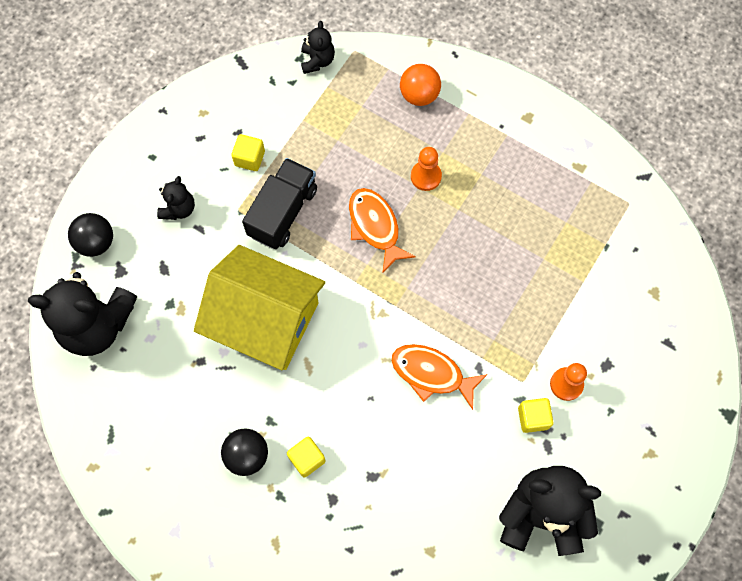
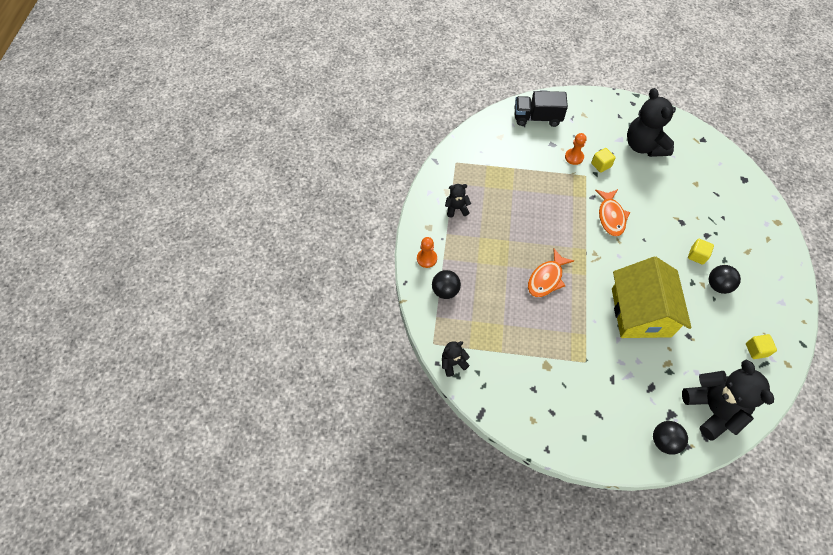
camera: 115 degrees left, 10 degrees down
(178, 208) = (608, 399): black teddy bear -> black teddy bear (456, 208)
(249, 158) = (547, 372): yellow cube -> yellow cube (756, 350)
(282, 212) = (570, 334): black truck -> black truck (537, 118)
(419, 95) = (445, 291): orange ball -> black ball
(426, 176) = (498, 265): orange pawn -> orange pawn (426, 259)

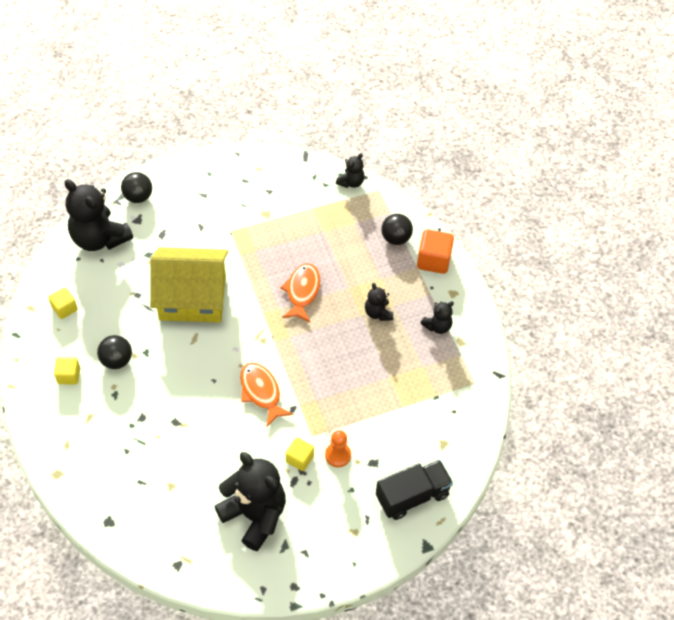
camera: 150 degrees right, 5 degrees down
(426, 259) = (433, 260): orange pawn -> orange cube
(495, 236) = (378, 313): none -> black teddy bear
(641, 312) = (192, 297): yellow house -> yellow house turned 60 degrees counterclockwise
(697, 256) = (147, 386): yellow cube -> yellow cube (69, 376)

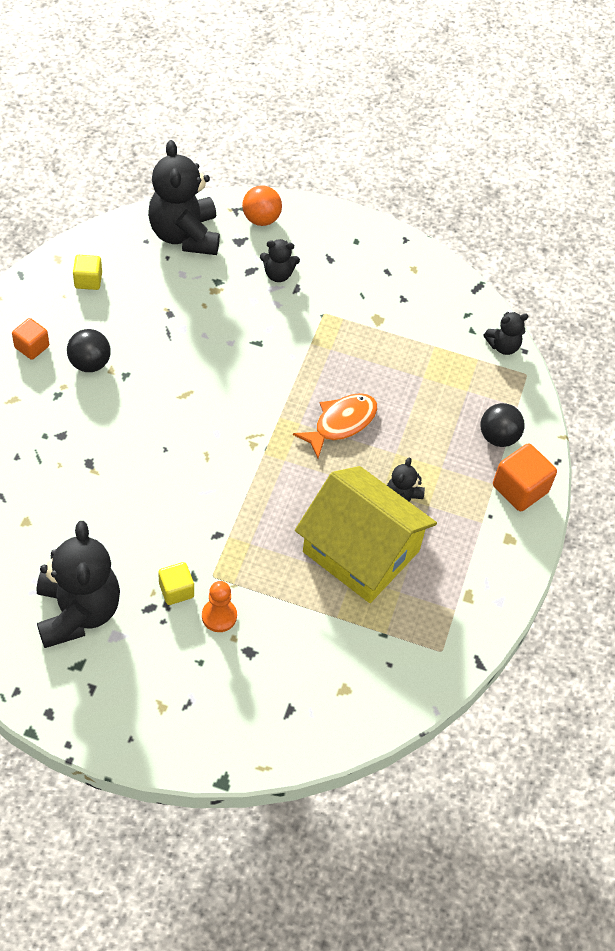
camera: 35 degrees right, 0 degrees up
(69, 376) = (32, 347): yellow cube -> orange cube
(138, 197) = (261, 219): black ball -> orange ball
(192, 297) = (221, 353): yellow house -> yellow house (361, 551)
(261, 392) = (201, 495): orange fish -> none
(412, 496) = (258, 718): black truck -> none
(437, 326) = (457, 561): black teddy bear -> black teddy bear (278, 274)

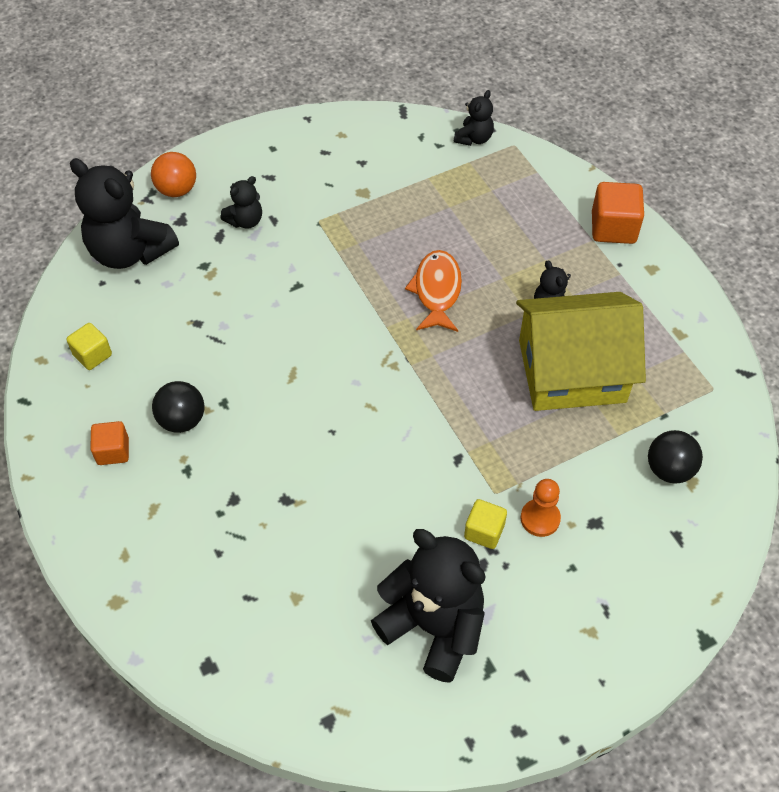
camera: 40 degrees left, 0 degrees up
(498, 437) = (553, 204): black ball -> black ball (669, 469)

